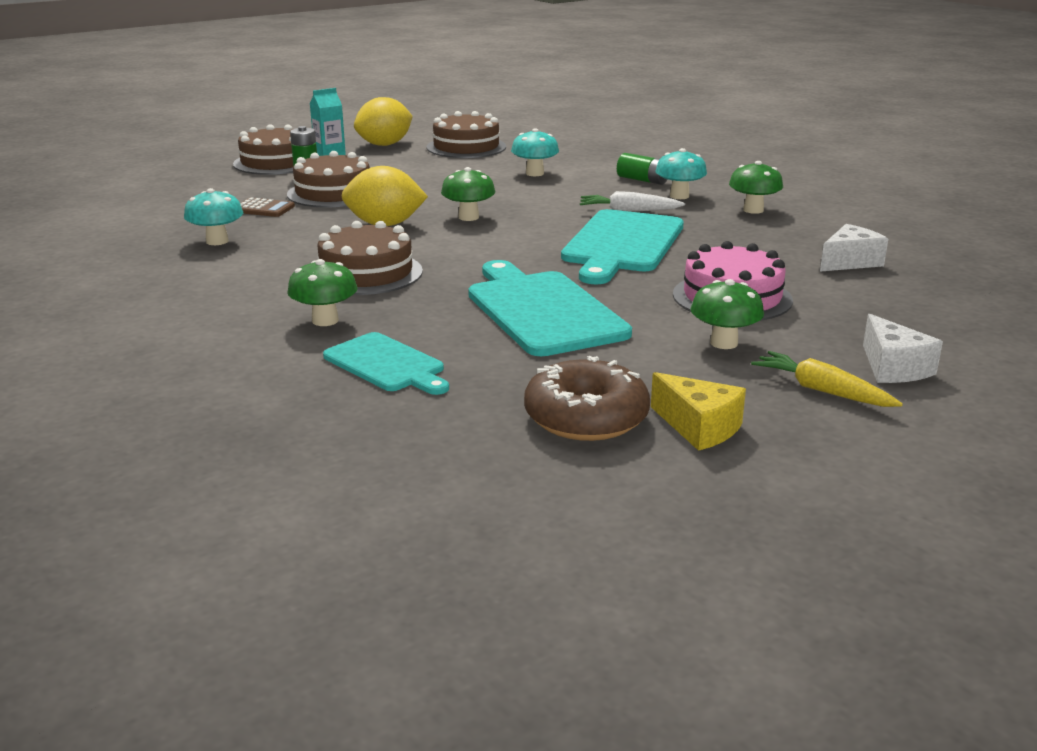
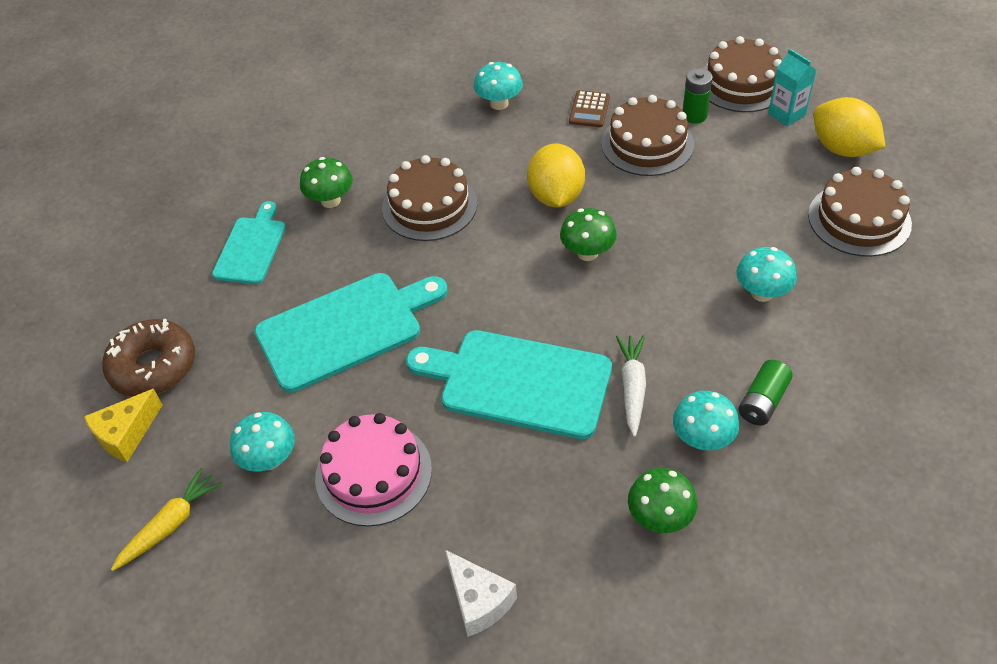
camera: 90 degrees right, 25 degrees up
(387, 364) = (251, 247): turquoise cutting board -> turquoise cutting board turned 150 degrees clockwise
(724, 343) = (269, 459): green mushroom -> turquoise mushroom
(893, 368) = (205, 590): white cheese -> none

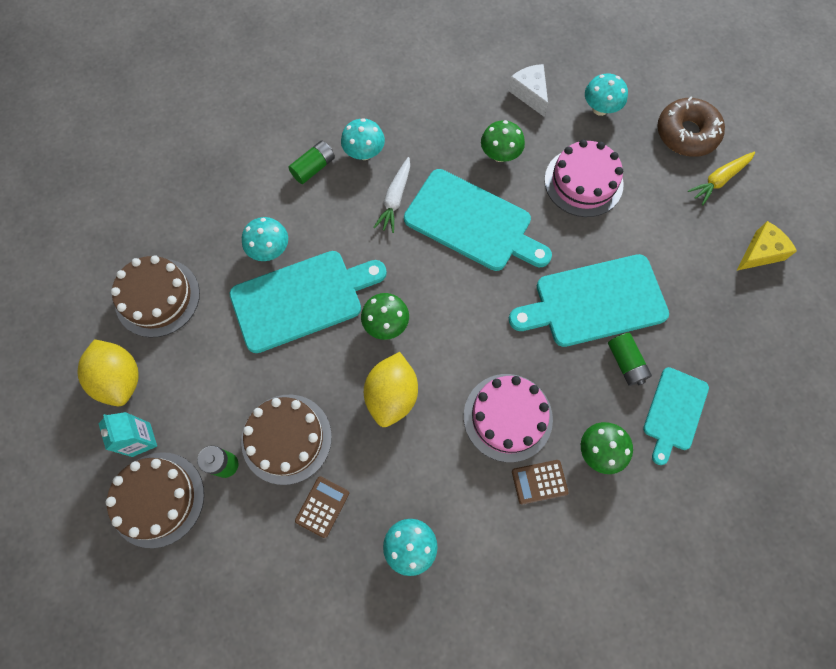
camera: 170 degrees left, 20 degrees up
(153, 366) = (748, 306): brown donut -> brown donut (686, 134)
(269, 459) = (654, 208): turquoise mushroom -> turquoise mushroom (600, 109)
(305, 278) = (626, 362): none -> green battery
(388, 167) = (539, 482): none -> brown calculator
(429, 206) = (507, 417): brown cake -> pink cake
(660, 517) = (410, 113): green mushroom -> green mushroom (500, 155)
(695, 254) = (302, 299): none -> turquoise cutting board

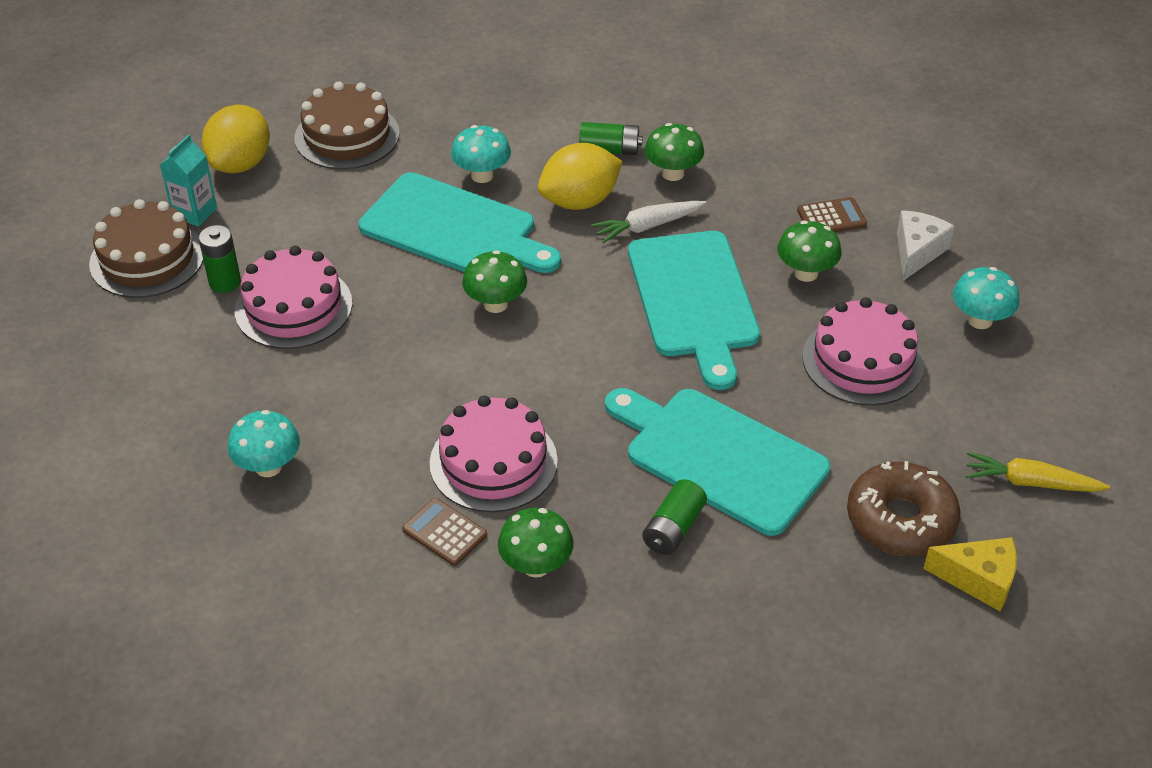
camera: 50 degrees right, 25 degrees down
(286, 438) = (293, 307): brown cake -> pink cake
(322, 506) = (248, 375): brown calculator -> brown calculator (831, 217)
(364, 153) = (673, 173): turquoise mushroom -> green mushroom
(392, 395) = (420, 355): yellow lemon -> yellow lemon (579, 201)
(674, 412) = (660, 610): turquoise cutting board -> none
(686, 134) = (1054, 416): brown donut -> brown donut (900, 520)

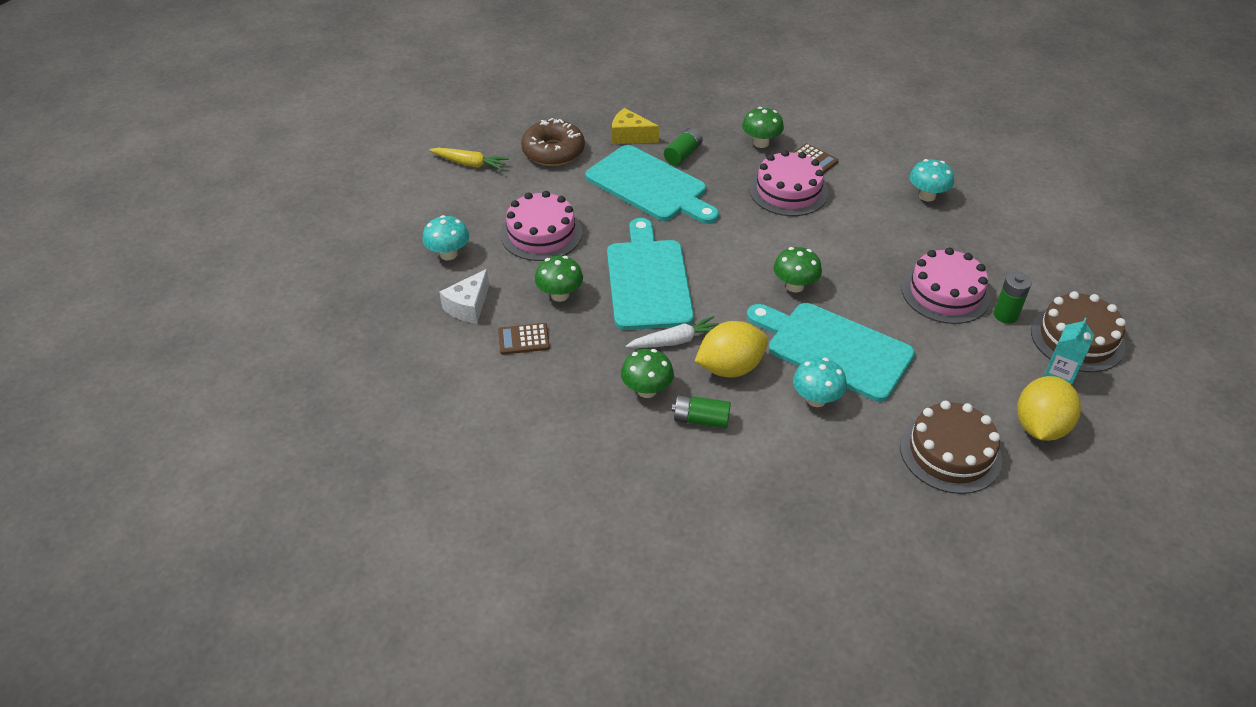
camera: 175 degrees left, 0 degrees up
(979, 580) = (523, 125): yellow cheese -> yellow cheese (630, 136)

